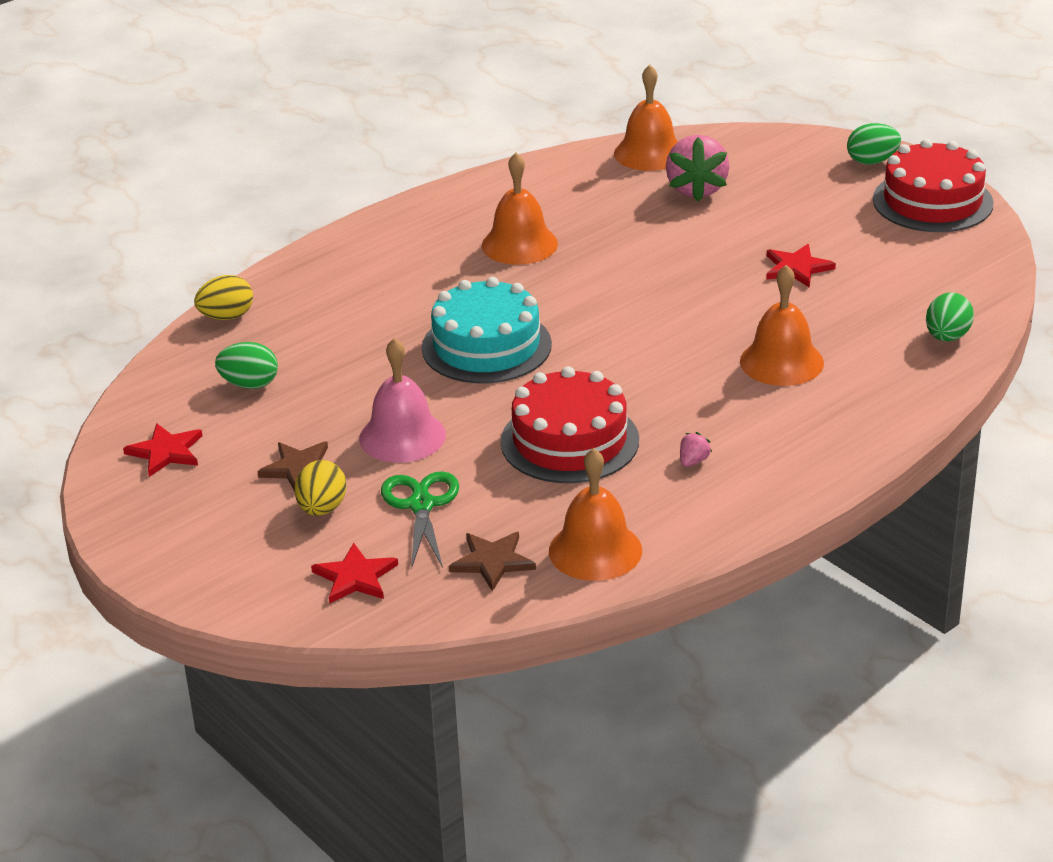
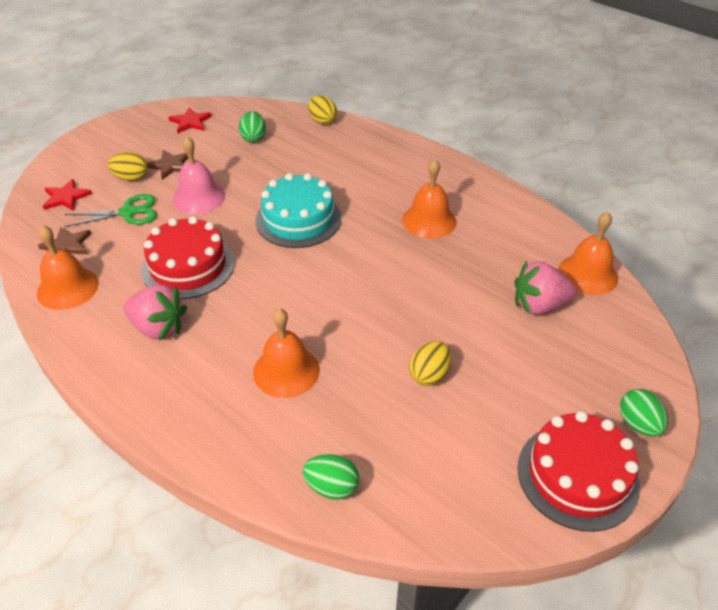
camera: 80 degrees right, 10 degrees up
(693, 461) = (158, 328): pink strawberry -> pink strawberry, size x2.41
(797, 268) = (429, 375): red star -> yellow egg

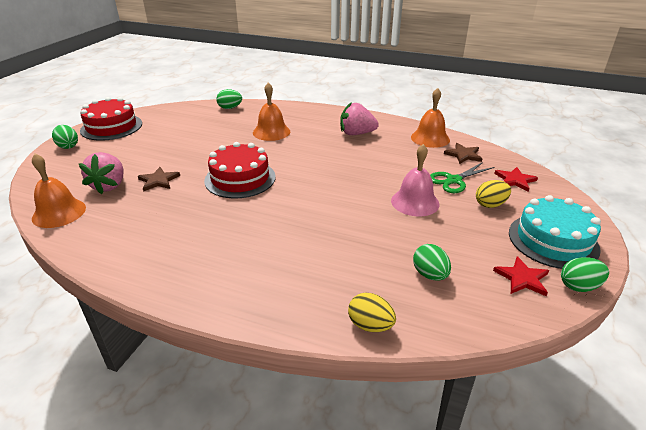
camera: 160 degrees right, 10 degrees down
(160, 110) = (579, 286): none -> green egg
(170, 165) = (473, 223): brown star -> brown star (158, 180)
(188, 266) = (371, 160): red cake -> red cake (240, 178)
(298, 219) = (317, 203): turquoise cake -> turquoise cake (553, 240)
(429, 220) = (199, 226): orange bell -> none
(429, 375) = (189, 143): yellow egg -> none
(539, 305) = (109, 186): pink strawberry -> pink strawberry turned 120 degrees clockwise

